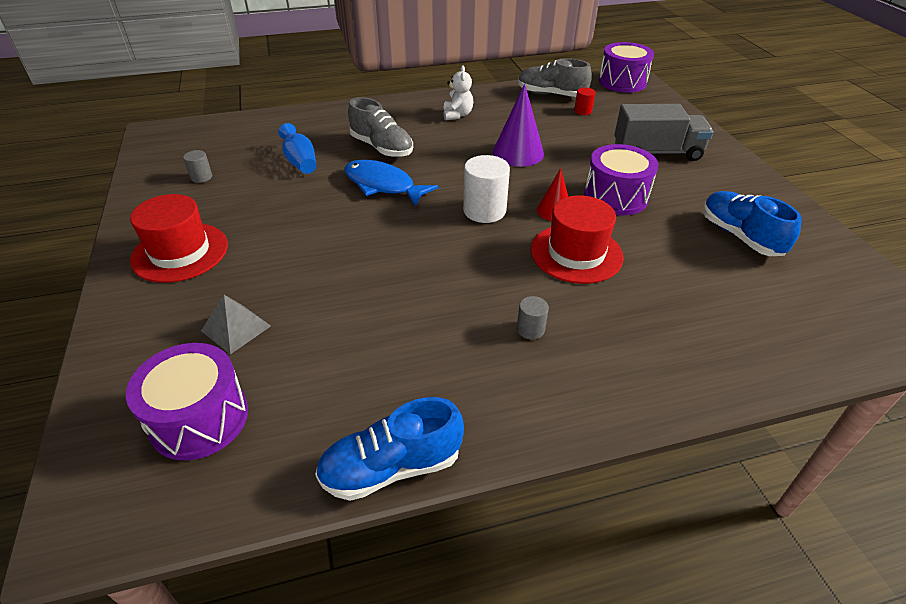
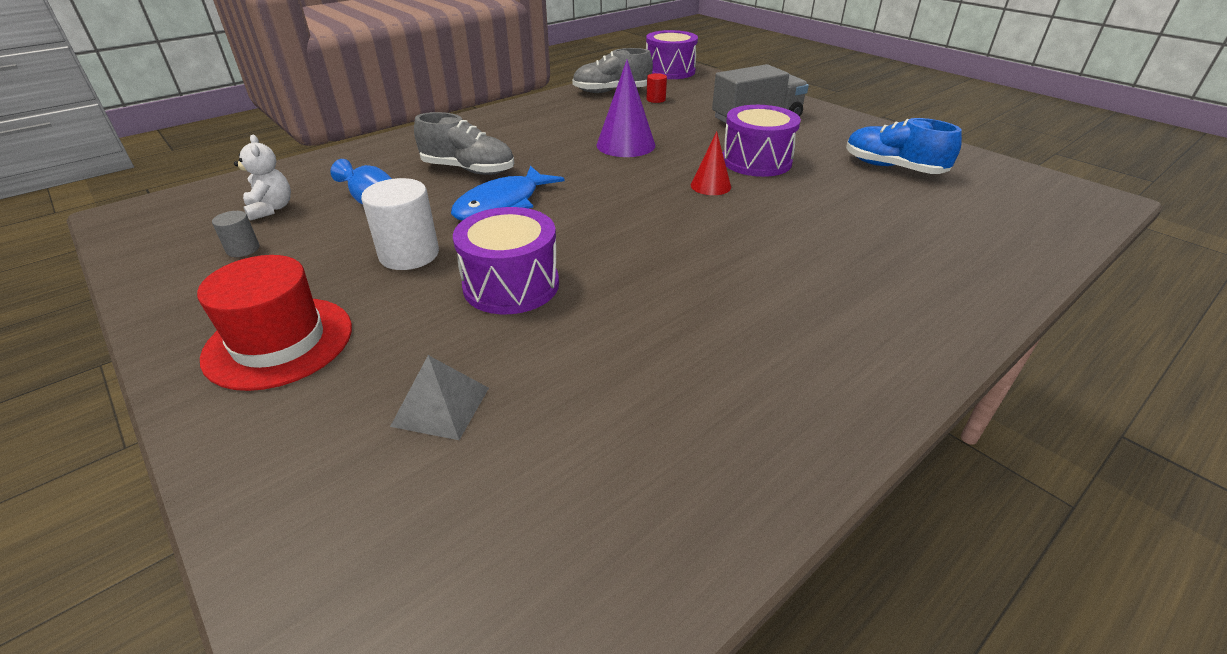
camera: 25 degrees left, 5 degrees down
(199, 418) = (481, 538): purple drum -> purple drum (511, 285)
(383, 185) = (502, 204): blue fish -> blue fish turned 60 degrees counterclockwise
(391, 467) = (785, 491): blue shoe -> none
(457, 115) = (529, 125): white teddy bear -> white teddy bear (271, 209)
(484, 211) = (640, 202): white cylinder -> white cylinder (409, 255)
(530, 329) = (793, 296): grey cylinder -> none
(576, 253) = (768, 217): red hat -> none

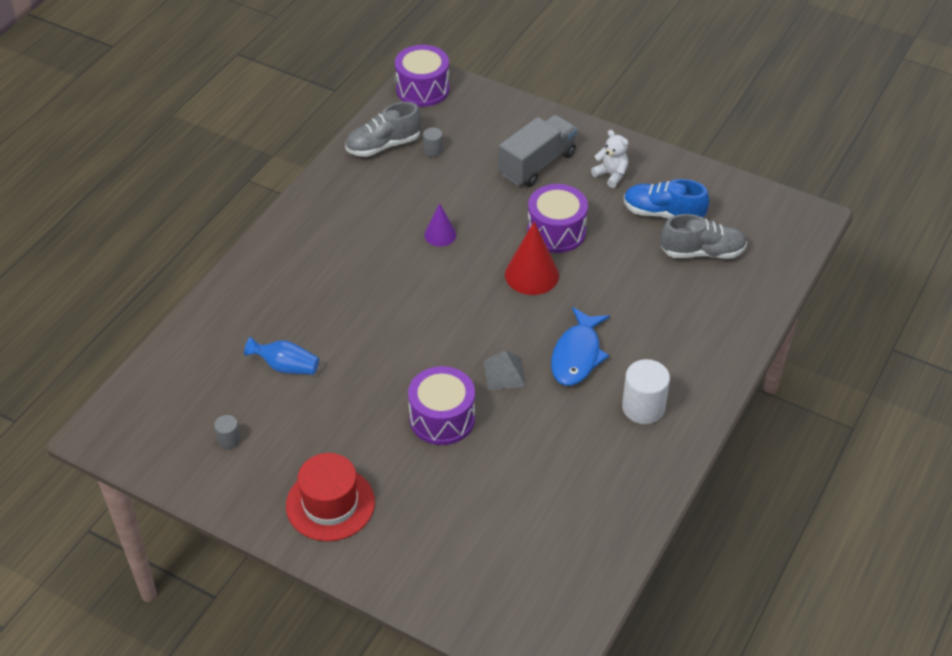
camera: 20 degrees left, 10 degrees up
(271, 209) = (207, 395): white teddy bear -> white teddy bear (611, 175)
(409, 255) = (353, 411): white cylinder -> white cylinder (643, 407)
(441, 406) = (458, 515): grey pyramid -> grey pyramid (504, 373)
(468, 170) = (328, 304): grey shoe -> grey shoe (702, 252)
(502, 204) = (384, 340): blue fish -> blue fish (577, 355)
(625, 145) = (440, 235): purple cone -> purple cone, size x0.60
(656, 99) = (433, 150): red cylinder -> grey cylinder
(710, 186) = (531, 274): red cone -> red cone, size x1.65

